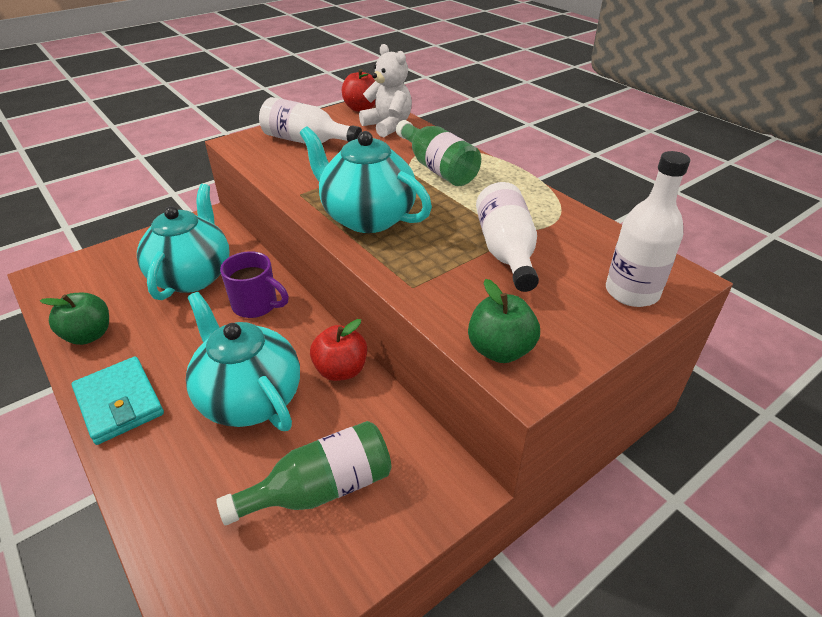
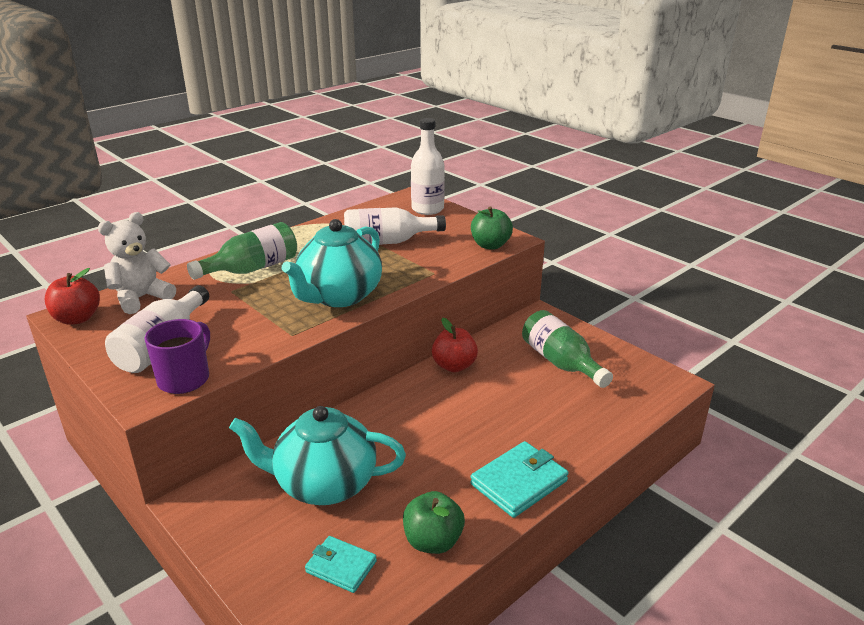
camera: 95 degrees left, 10 degrees down
(100, 286) = (341, 566): none -> turquoise wallet
(249, 398) = (493, 407): turquoise teapot -> none
(256, 305) = (376, 425): purple mug -> purple mug (185, 378)

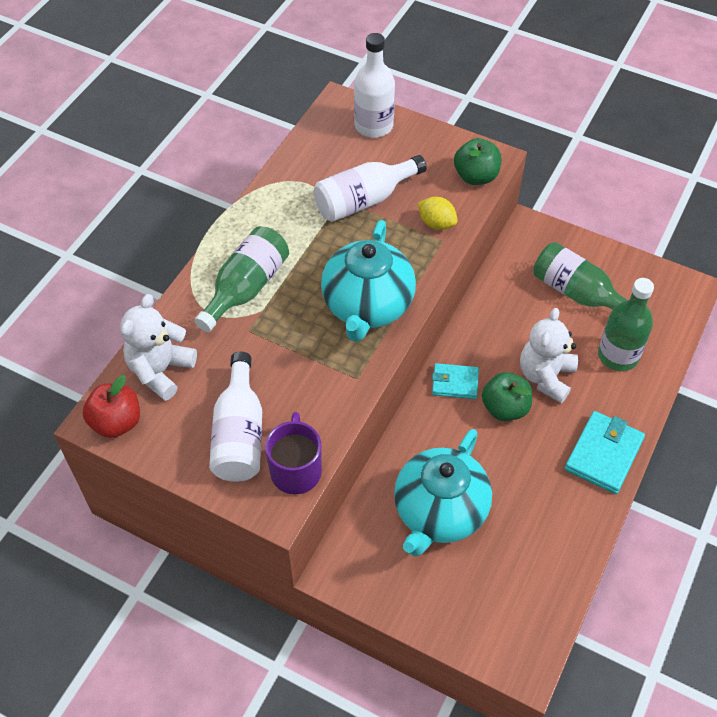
camera: 20 degrees left, 25 degrees up
(324, 484) = (439, 512): turquoise teapot -> turquoise teapot turned 45 degrees counterclockwise
(341, 566) = (503, 590): turquoise wallet -> turquoise wallet (455, 383)
(433, 541) = (563, 539): green apple -> green apple (505, 408)
(436, 263) = (436, 223): none -> yellow lemon
(454, 366) = (479, 328): red apple -> none
(495, 411) = (545, 377): none -> white teddy bear
(576, 412) = (618, 355): none -> green bottle

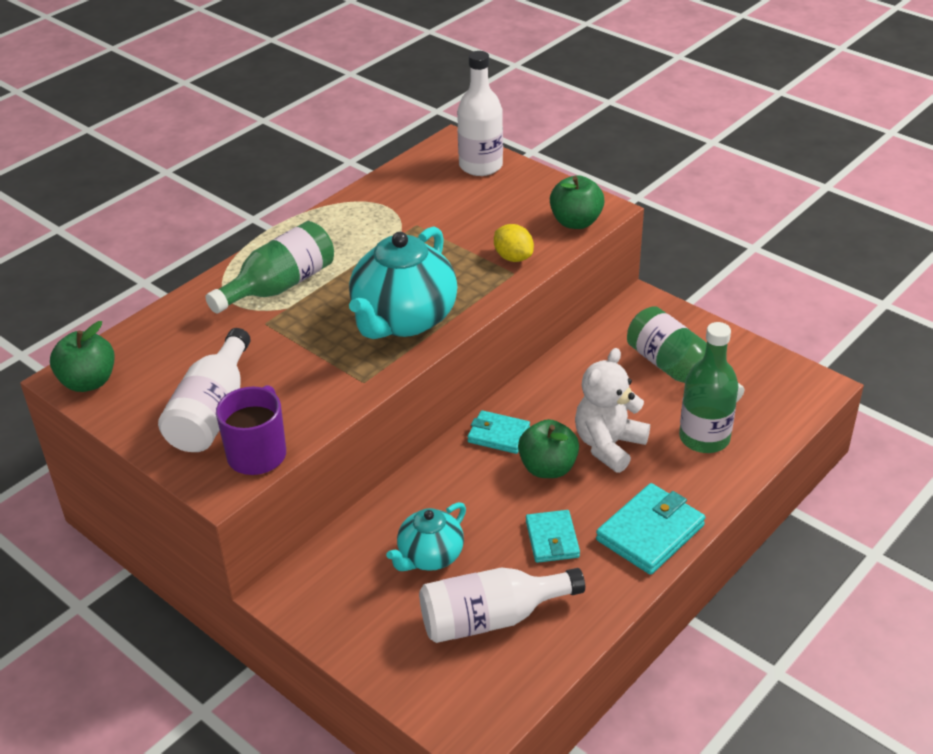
camera: 15 degrees right, 15 degrees down
(116, 422) = (88, 382): red apple -> green apple
(160, 370) = (156, 344): white teddy bear -> none
(364, 200) = (441, 227): white bottle -> white bottle (491, 618)
(439, 512) = (429, 556): turquoise teapot -> turquoise teapot, size x0.57
(530, 476) = (552, 539): none -> turquoise wallet

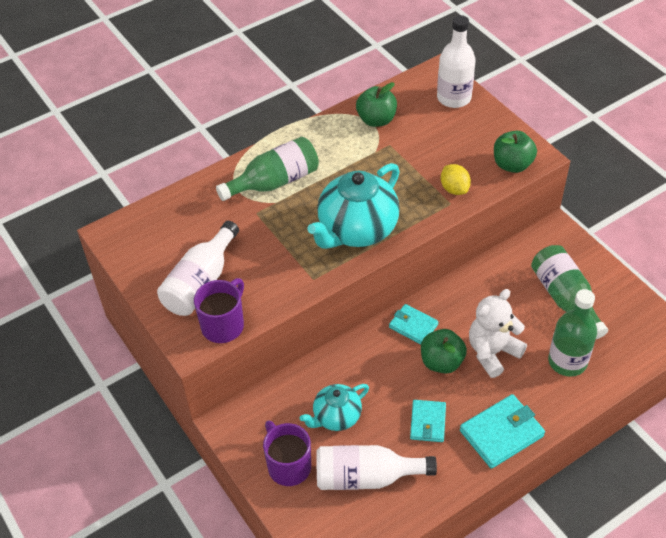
camera: 15 degrees right, 10 degrees up
(88, 382) = (122, 239): green apple -> green apple (376, 120)
(382, 626) = (288, 465): none -> purple mug

